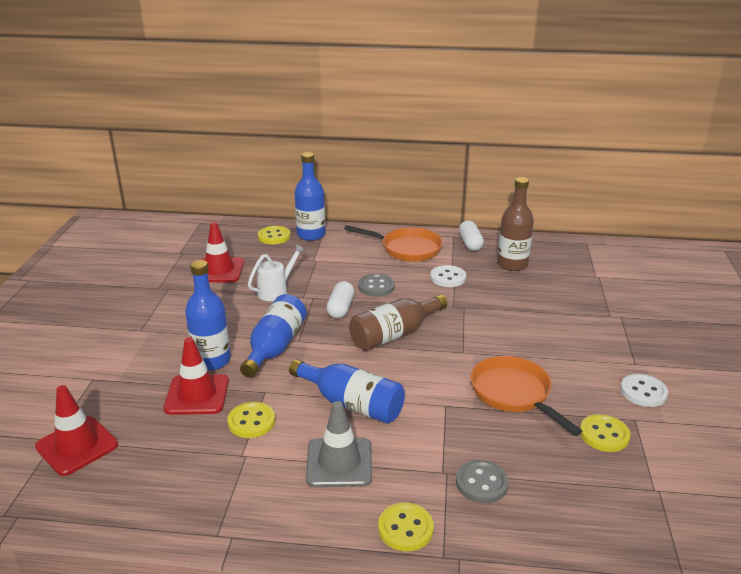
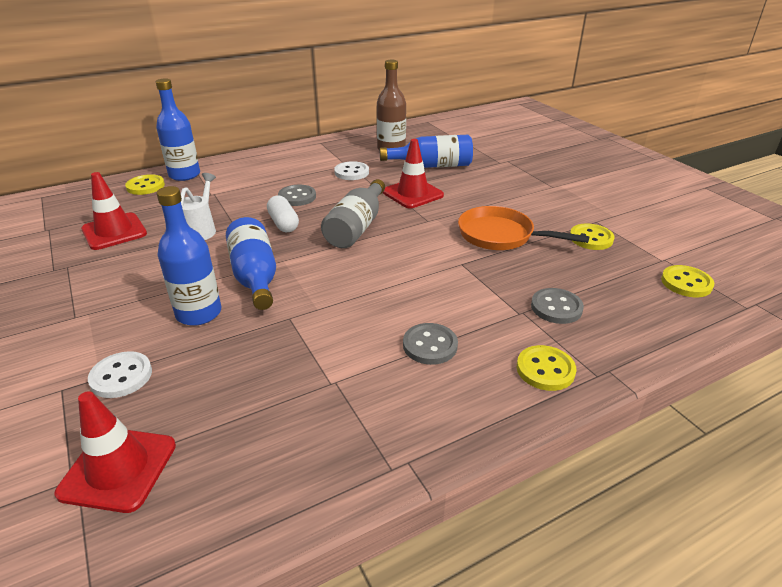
camera: 35 degrees left, 5 degrees up
(197, 395) = (217, 350): red traffic cone -> red traffic cone (413, 194)
(251, 421) = (306, 349): yellow button -> yellow button (686, 283)
(339, 462) = (430, 345): grey traffic cone -> grey button
(351, 404) = (384, 294): blue bottle -> blue bottle (432, 166)
(394, 334) = (356, 227): brown bottle -> grey bottle
(407, 249) = (291, 161): orange pan -> none
(470, 243) = (340, 144): white capsule -> none
(643, 392) = (579, 202): white button -> white button (121, 376)

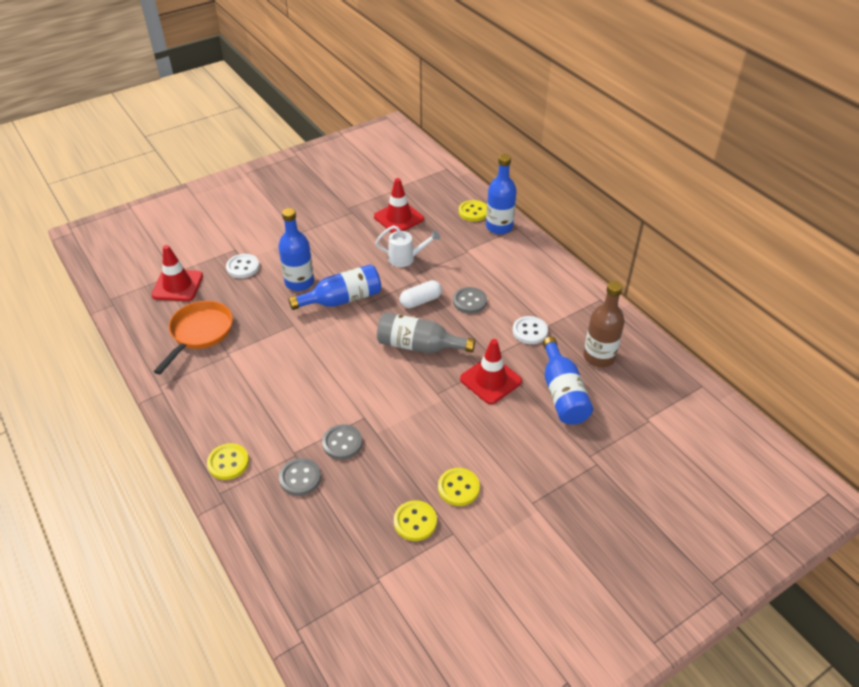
camera: 85 degrees right, 10 degrees up
(430, 345) = (259, 399): grey button -> grey button (342, 443)
(500, 236) = (414, 447): orange pan -> orange pan (200, 333)
(686, 283) = (336, 588): yellow button -> yellow button (458, 488)

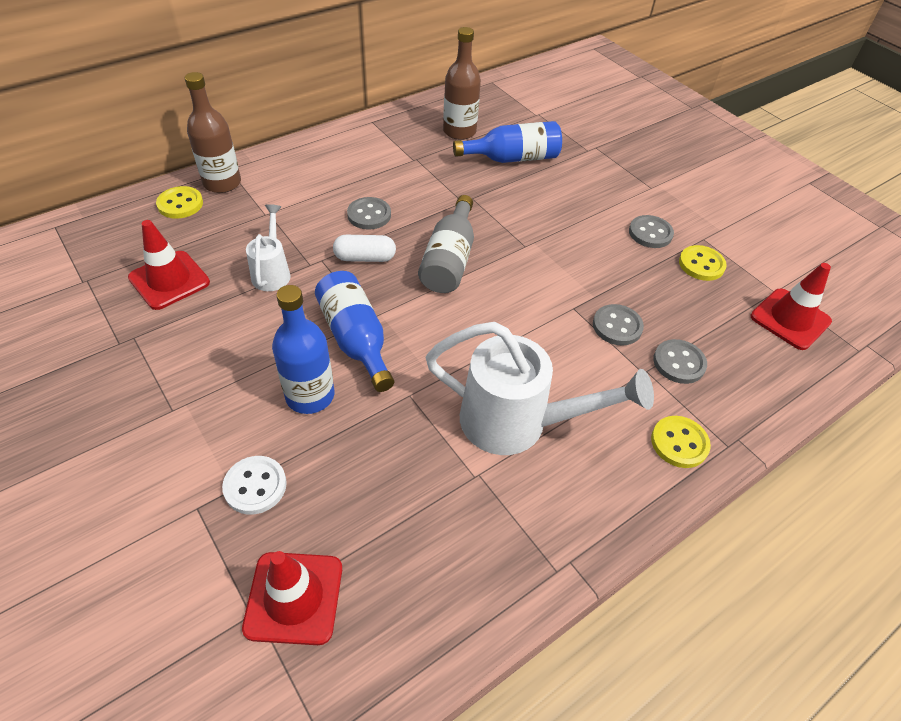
camera: 95 degrees left, 5 degrees up
(200, 333) = (429, 529): orange pan -> none
(262, 375) = (517, 423): none -> white watering can
(420, 301) = (365, 258): white capsule -> white capsule turned 60 degrees counterclockwise
(458, 488) = (650, 233): yellow button -> grey button
(490, 380) = (500, 204): red traffic cone -> red traffic cone (790, 319)
(499, 227) = (222, 183): blue bottle -> brown bottle
(530, 331) = (422, 172): white button -> none

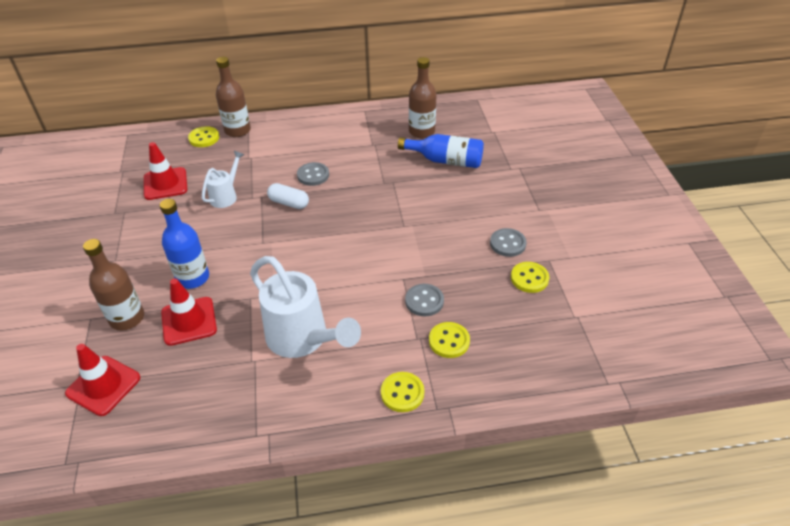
camera: 30 degrees right, 5 degrees down
(255, 486) = (127, 318): white button -> brown bottle
(356, 339) = (244, 253): blue bottle -> none
(449, 260) = (342, 220): grey bottle -> none
(679, 363) = (449, 341): grey button -> yellow button
(790, 319) = (568, 341): red traffic cone -> red traffic cone (189, 321)

